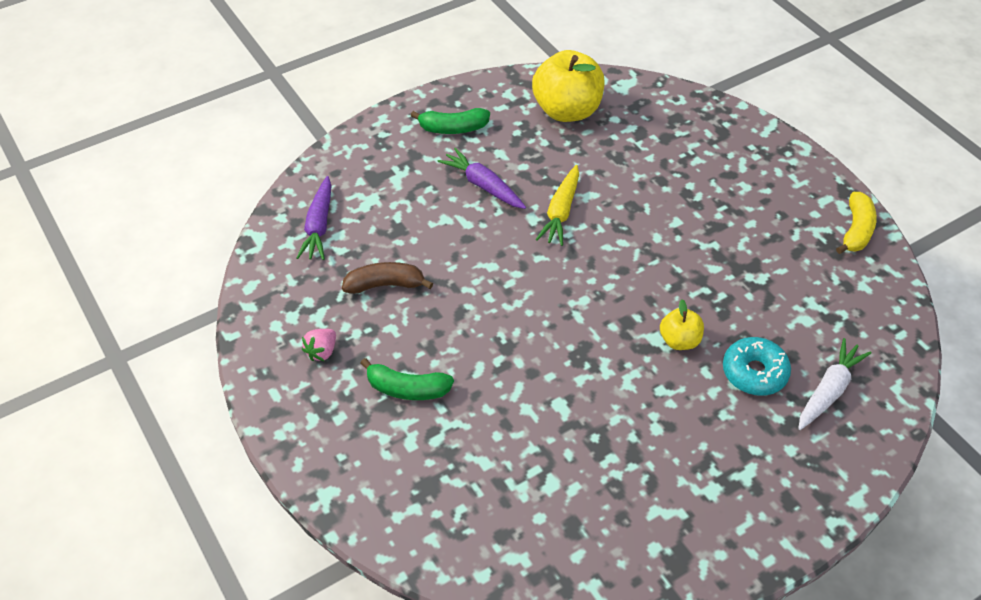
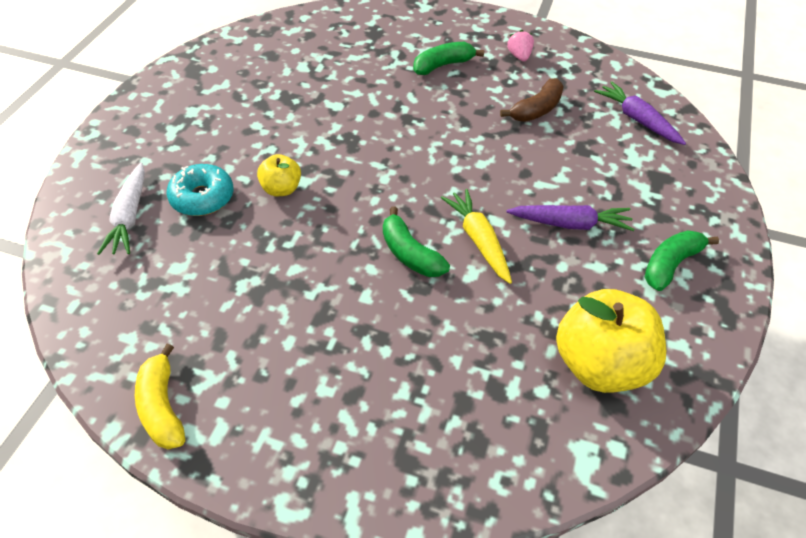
camera: 140 degrees right, 0 degrees up
(620, 231) = (410, 254): none -> green banana

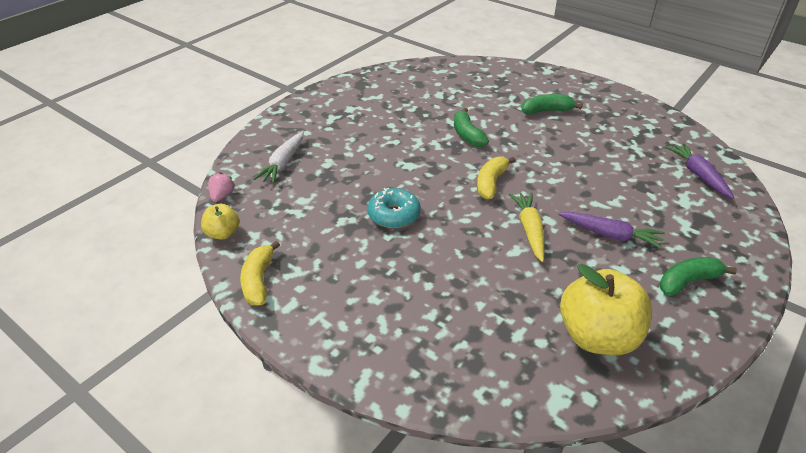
camera: 20 degrees right, 10 degrees down
(202, 197) = (336, 162): turquoise donut -> turquoise donut (394, 215)
(281, 189) = (393, 167): yellow apple -> yellow apple (223, 233)
(410, 254) = (472, 227): green banana -> green banana (467, 135)
(411, 184) = (491, 183): none -> yellow banana
(519, 56) = (612, 115): pink strawberry -> pink strawberry (222, 196)
(536, 110) = (612, 153): brown banana -> none

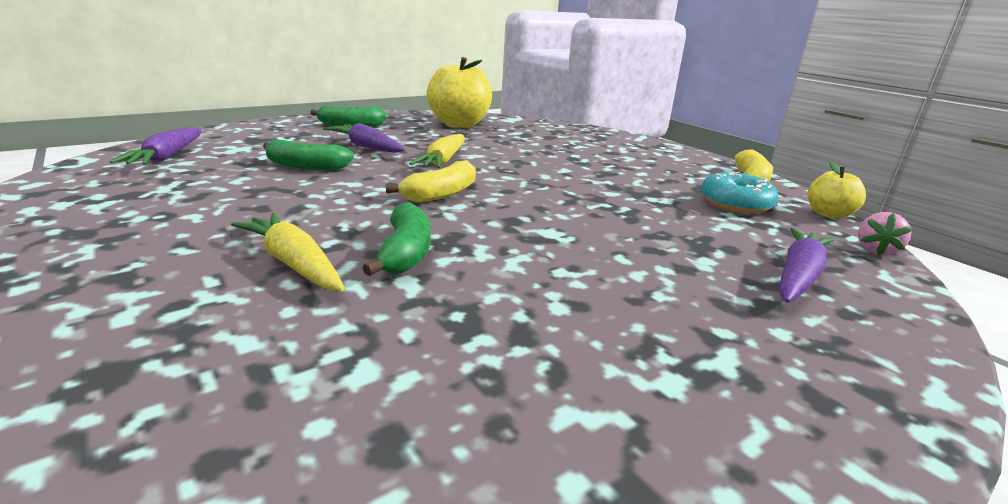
camera: 165 degrees left, 15 degrees down
(283, 163) = (798, 276): white carrot -> purple carrot
(394, 215) = (595, 192): turquoise donut -> turquoise donut (735, 204)
(504, 120) = (293, 263): none -> yellow carrot
(547, 111) = (170, 262): green banana -> green banana (306, 166)

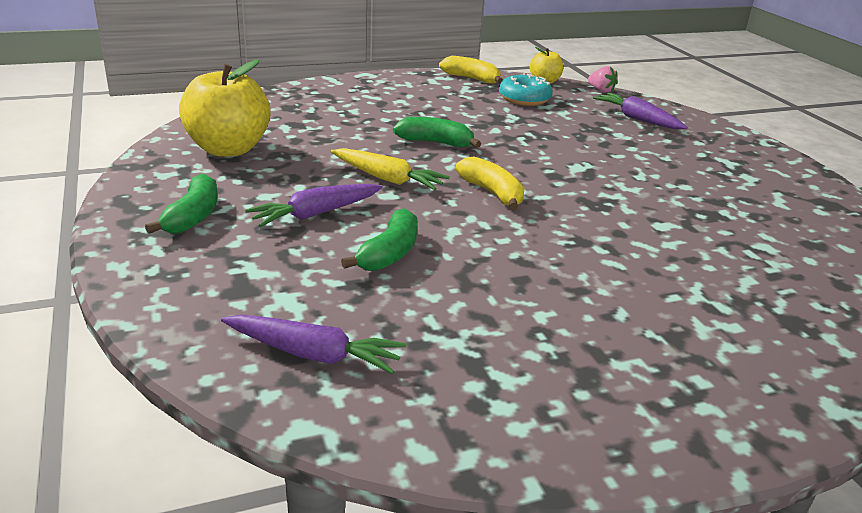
camera: 75 degrees left, 5 degrees up
(293, 263) = (641, 263): yellow carrot -> none
(405, 253) = (619, 221): green banana -> green banana (435, 142)

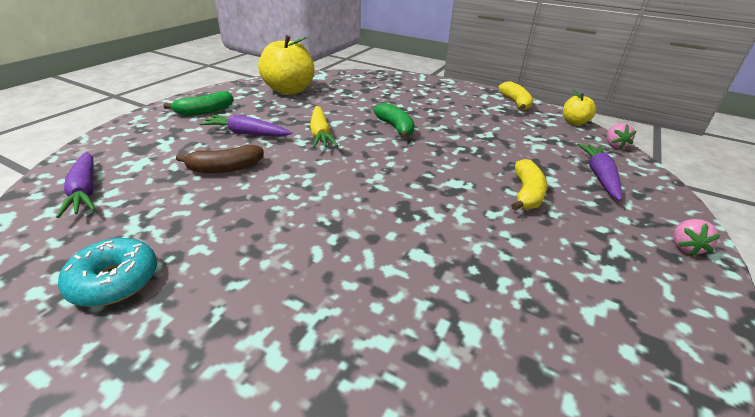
camera: 50 degrees right, 5 degrees up
(389, 253) = (225, 168): green banana -> brown banana
(492, 193) = (355, 168): yellow banana -> yellow banana (526, 194)
(524, 99) = (526, 127): turquoise donut -> turquoise donut (114, 281)
(747, 144) = (685, 247): none -> pink strawberry

